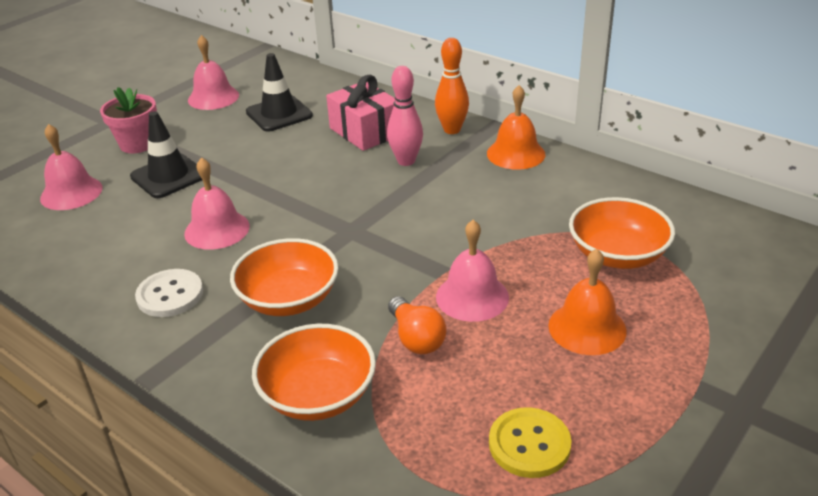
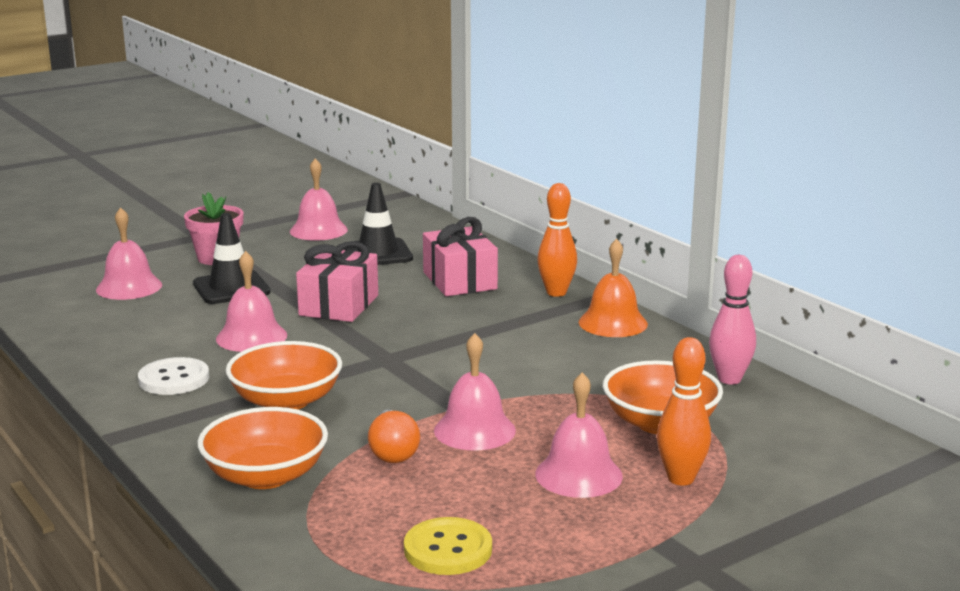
camera: 15 degrees right, 15 degrees down
(276, 178) = (339, 305): none -> pink gift
(406, 161) = (486, 311): pink bowling pin -> pink bowling pin (729, 379)
(587, 328) = (578, 474): orange bell -> pink bell
(670, 313) = (681, 478): none -> orange bowling pin

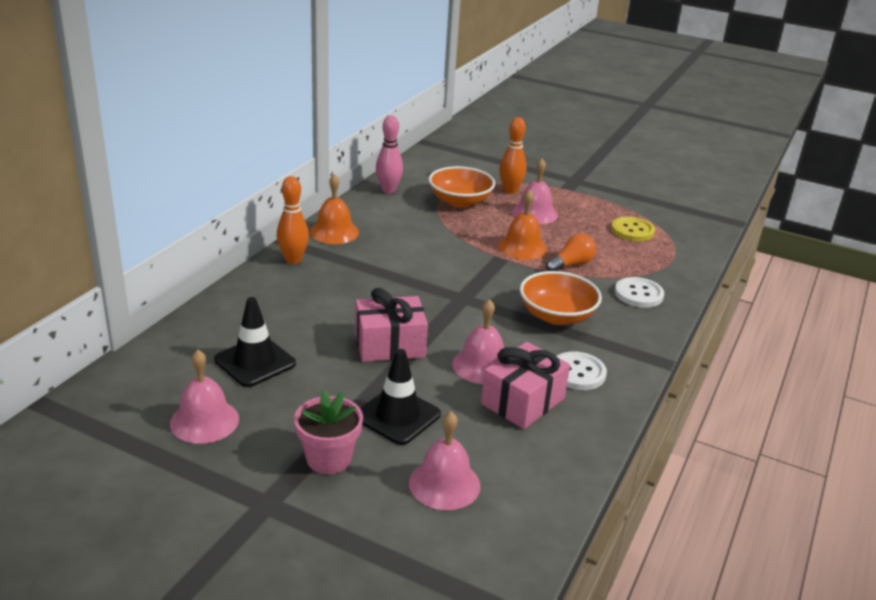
camera: 120 degrees left, 10 degrees up
(265, 476) = (638, 294): orange bowl -> white button
(459, 281) = (296, 304): pink gift -> pink gift (523, 401)
(474, 430) = (522, 247): pink bell -> orange bell

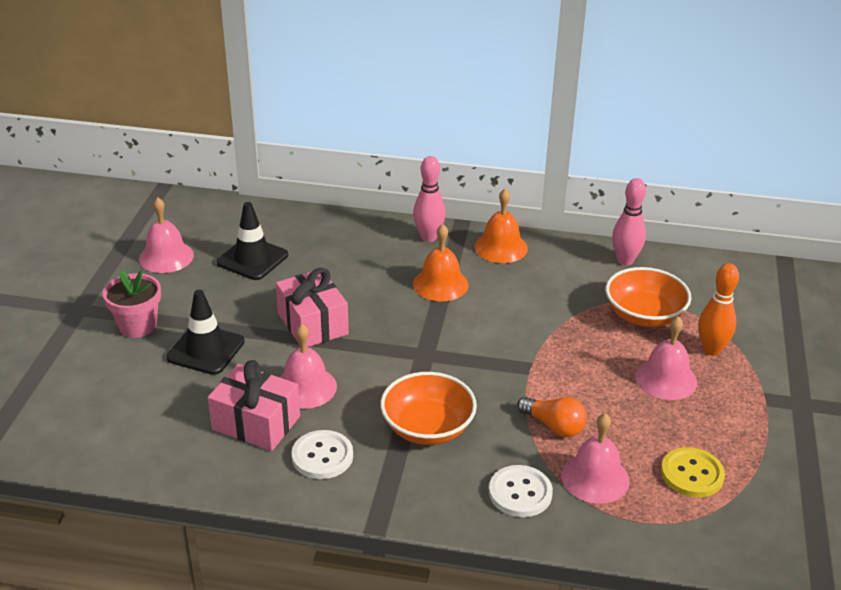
camera: 75 degrees right, 5 degrees up
(293, 260) = (428, 237): orange bowling pin -> pink bowling pin
(444, 484) = (121, 393): pink bell -> pink bell (595, 478)
(522, 247) = (567, 380): orange bell -> orange bell (440, 284)

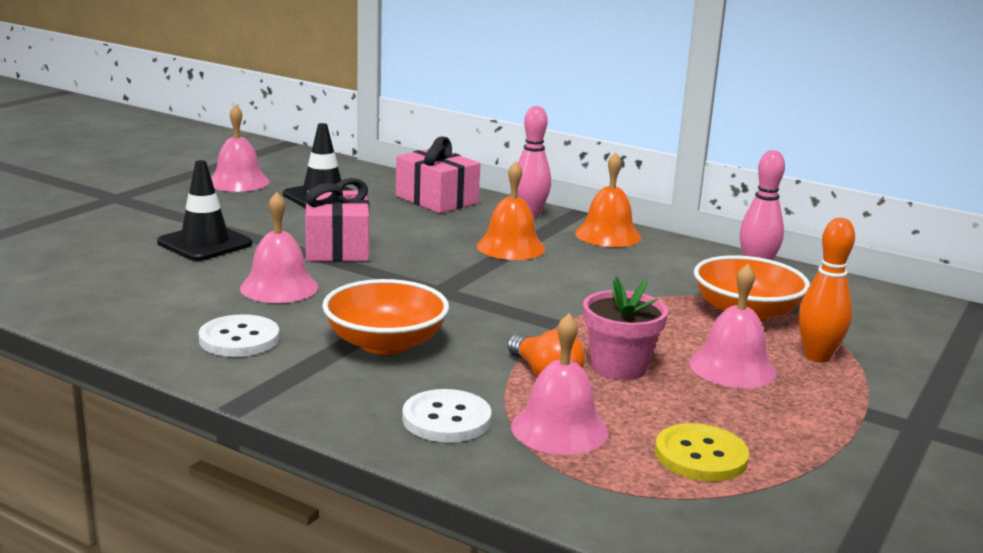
camera: 20 degrees right, 15 degrees down
(137, 326) = (157, 217): pink flower pot -> pink flower pot (619, 367)
(256, 423) = (196, 301): pink gift -> pink gift (436, 199)

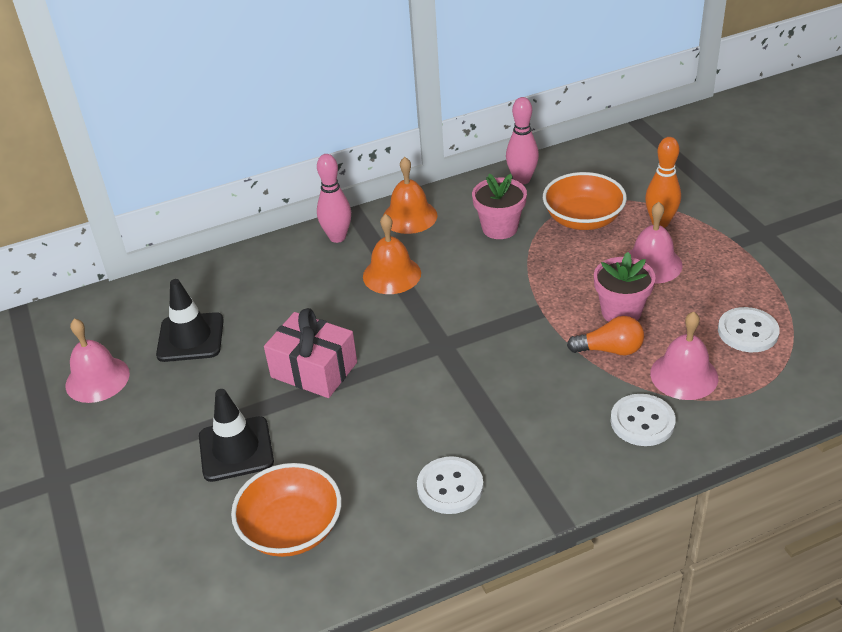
camera: 50 degrees left, 20 degrees up
(279, 287) = (368, 432): pink bell -> none
(385, 343) = (512, 408): orange bowl -> orange bowl (292, 529)
(436, 199) = (258, 273): pink gift -> none
(658, 276) = (499, 228): none -> pink flower pot
(701, 456) = (747, 331): yellow button -> white button

